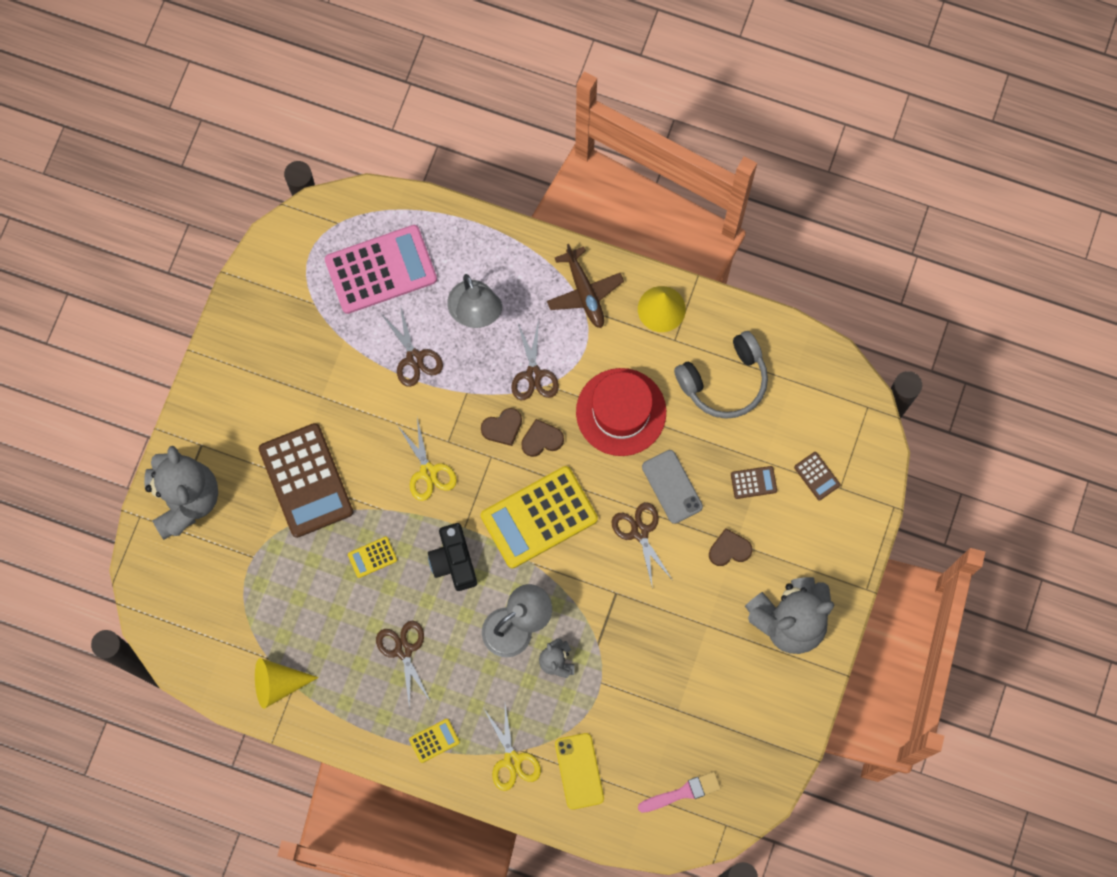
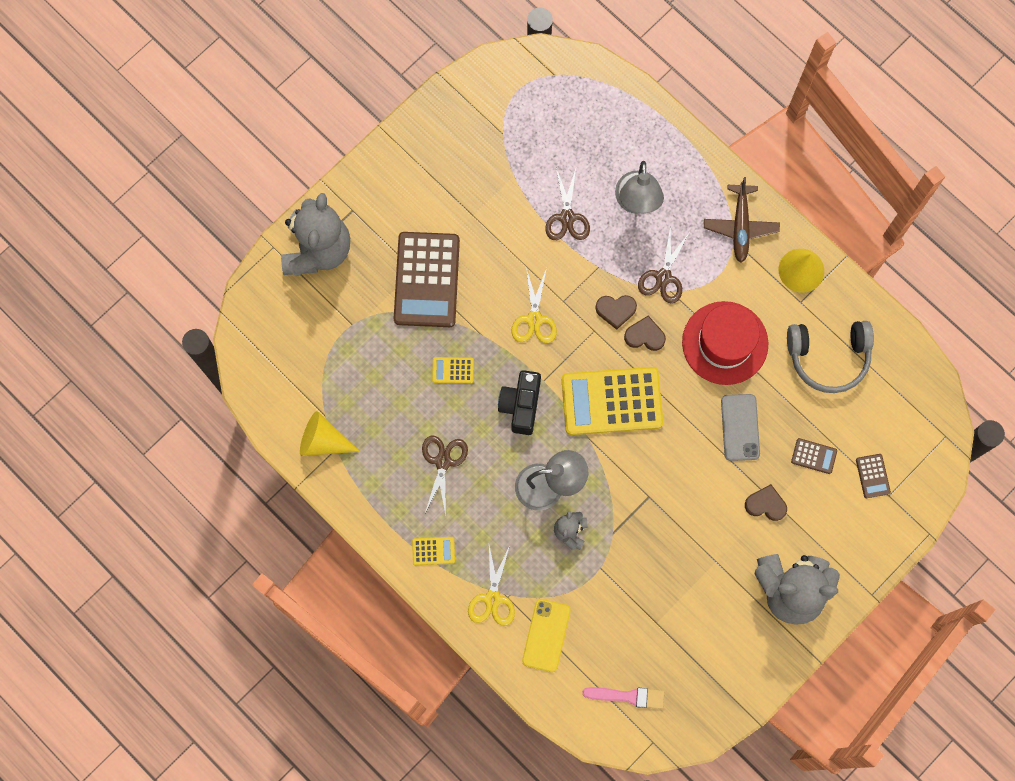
camera: 25 degrees right, 0 degrees up
(381, 270) = (573, 130): pink calculator -> none
(640, 532) = (694, 453): brown scissors -> none

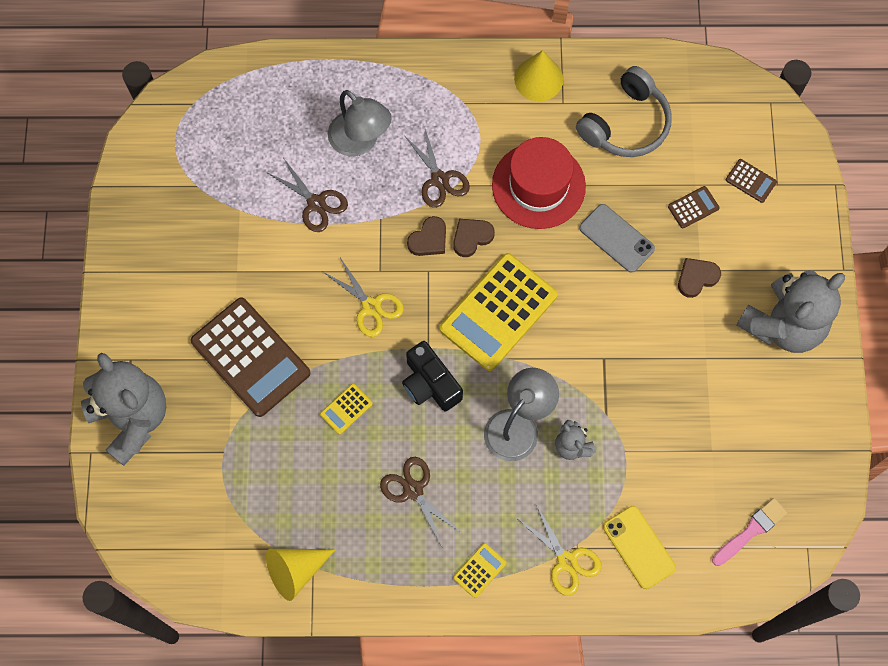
camera: 45 degrees left, 5 degrees down
(740, 226) = (458, 88): brown plane -> none

